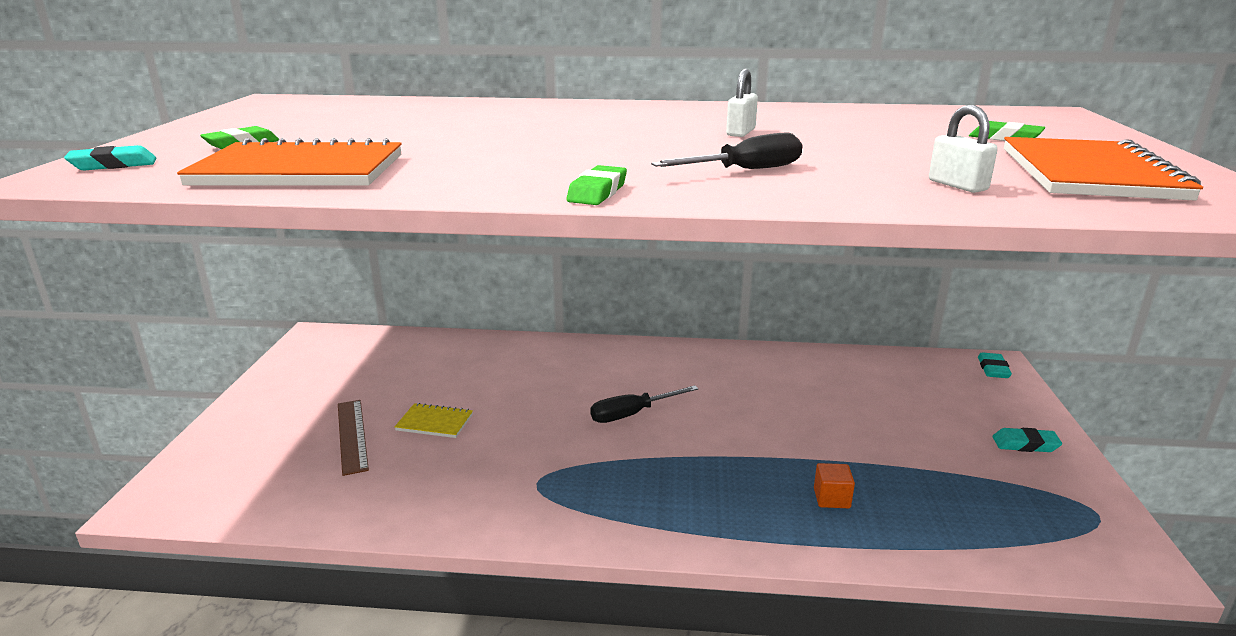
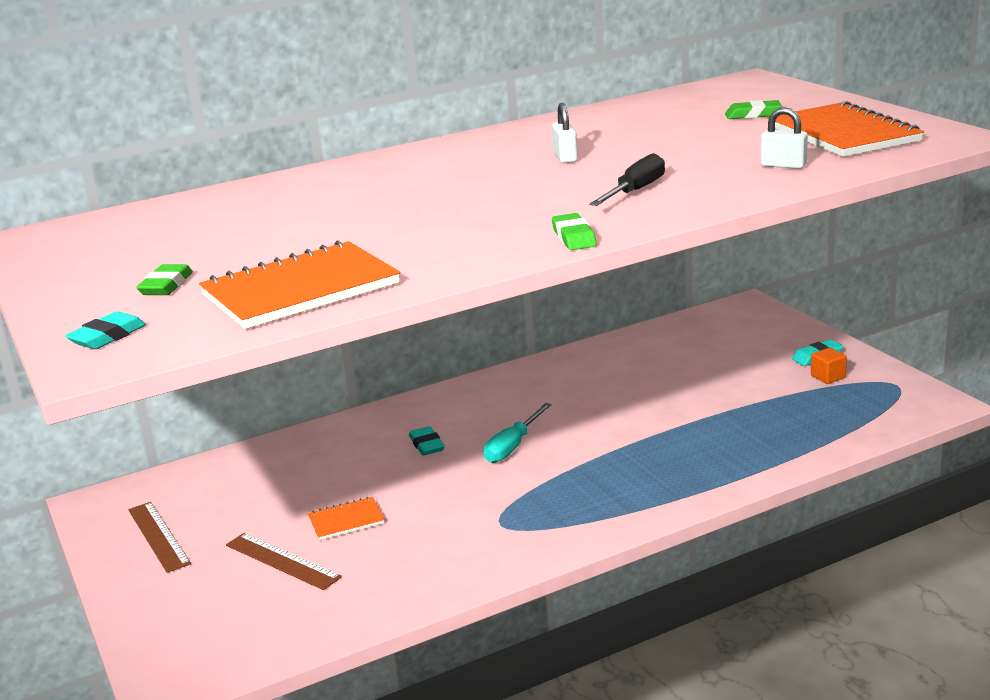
camera: 30 degrees left, 0 degrees up
(313, 377) = (158, 536): none -> brown ruler
(435, 422) = (346, 520): yellow notebook -> orange notebook
(632, 414) = (513, 446): black screwdriver -> turquoise screwdriver
(831, 498) = (727, 443): orange cube -> orange cube (828, 377)
(993, 369) = (749, 309): turquoise eraser -> turquoise eraser (426, 445)

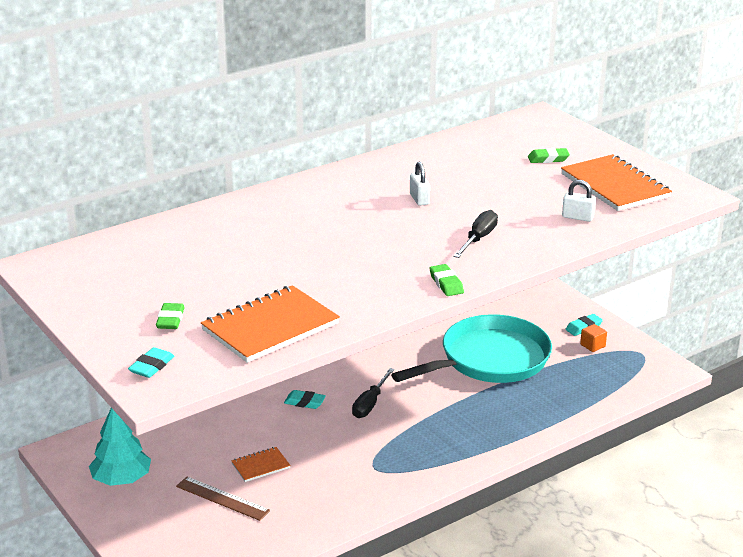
camera: 10 degrees left, 5 degrees up
(158, 536) = (121, 479): brown ruler -> turquoise tree
(426, 445) = (304, 402): turquoise eraser -> turquoise eraser turned 45 degrees counterclockwise
(513, 446) = (370, 404): turquoise screwdriver -> black screwdriver
(684, 394) = (490, 359): none -> turquoise pan

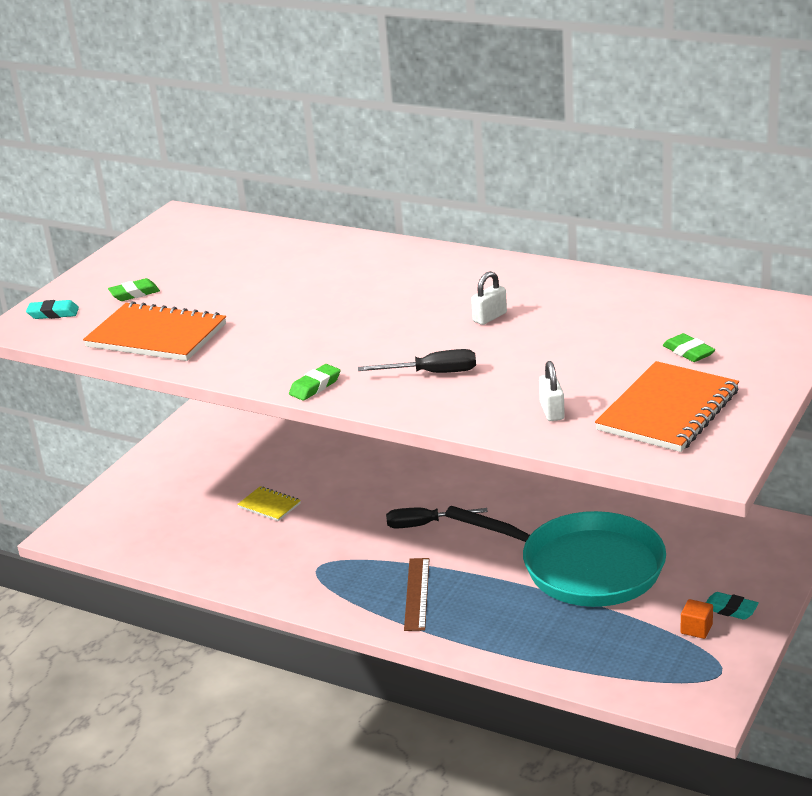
camera: 65 degrees right, 0 degrees up
(121, 479) = (195, 448): turquoise tree -> none
(222, 498) = (206, 506): brown ruler -> brown ruler (417, 594)
(260, 466) = (269, 505): orange notebook -> yellow notebook
(304, 402) = (391, 488): turquoise eraser -> none

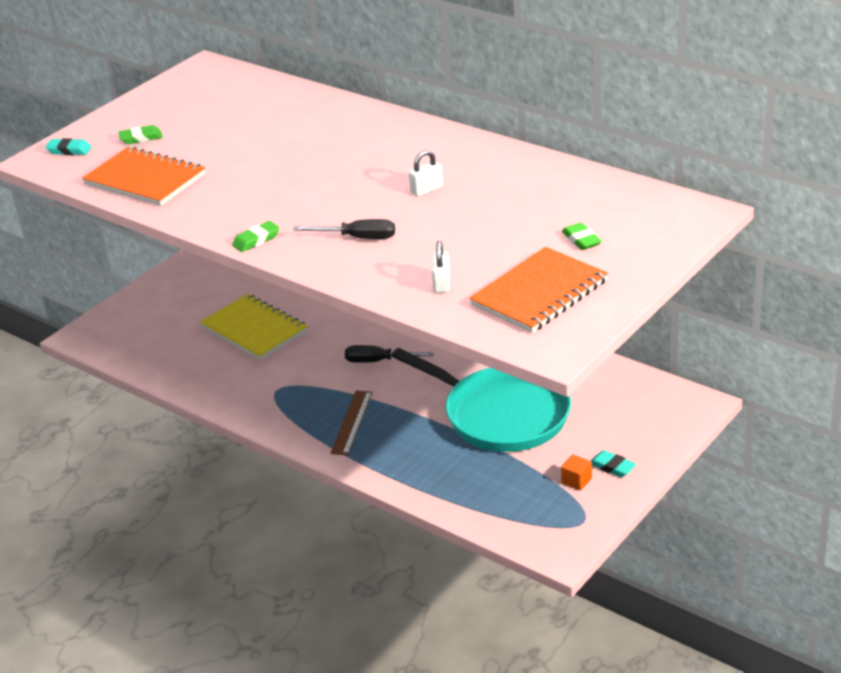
camera: 10 degrees right, 5 degrees up
(269, 505) = (254, 329): yellow notebook -> yellow notebook, size x2.00

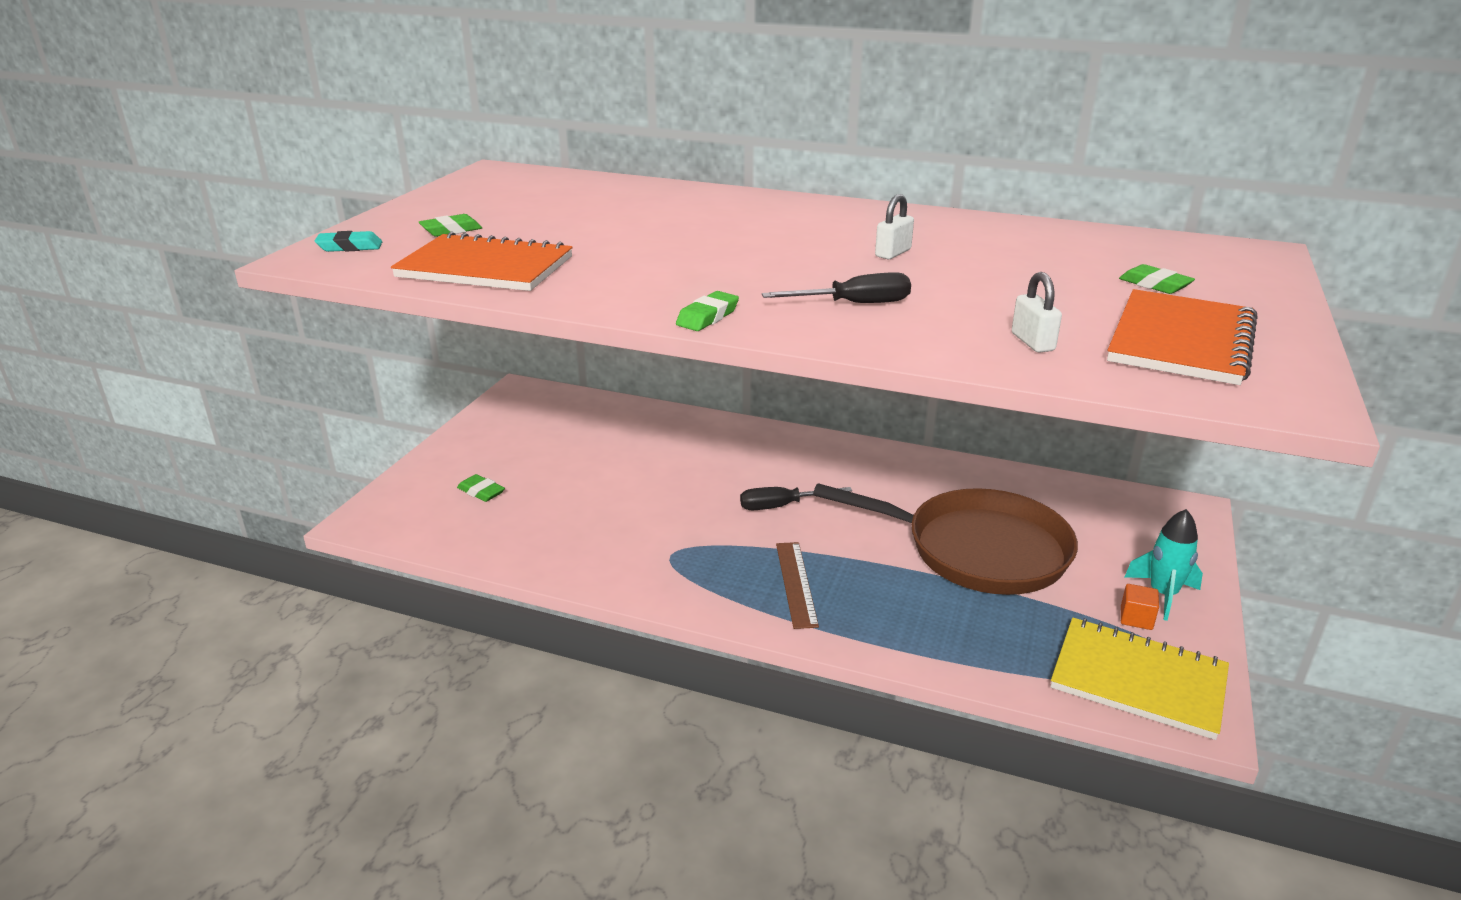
camera: 20 degrees left, 5 degrees down
(168, 323) = (481, 492): none -> green eraser
(254, 329) = (601, 487): yellow notebook -> yellow notebook (1138, 680)
(501, 415) = (978, 550): turquoise pan -> brown pan
(612, 467) = (1162, 595): turquoise eraser -> turquoise rocket

